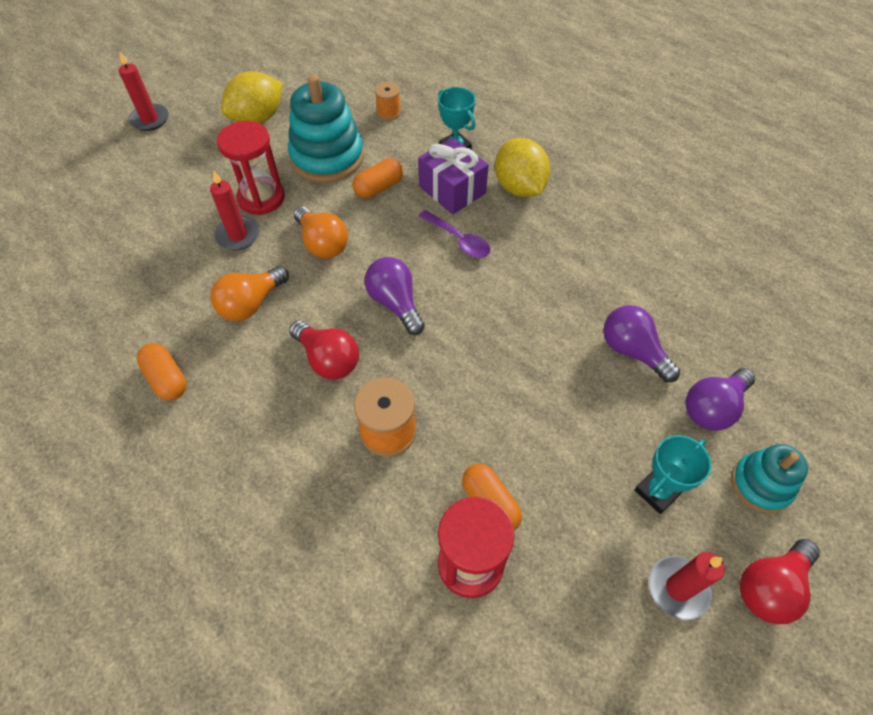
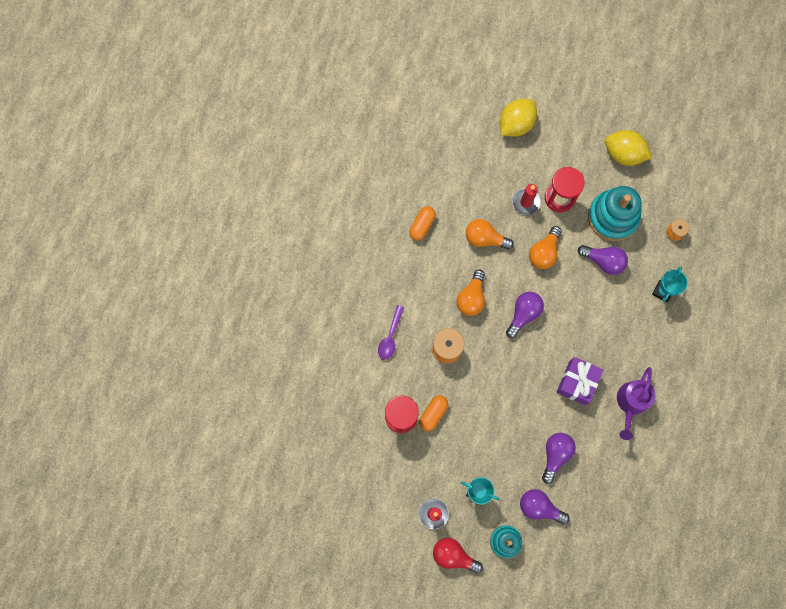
camera: 65 degrees right, 20 degrees up
(150, 119) = (587, 89): red candle -> none
(328, 359) = (471, 298): red light bulb -> orange light bulb
(379, 187) = (603, 261): orange capsule -> purple light bulb
(452, 190) = (625, 306): purple gift -> purple gift (577, 382)
(458, 240) = (586, 328): purple spoon -> purple spoon (390, 337)
(519, 187) = (648, 346): yellow lemon -> yellow lemon (516, 124)
(590, 234) = (631, 403): none -> purple watering can

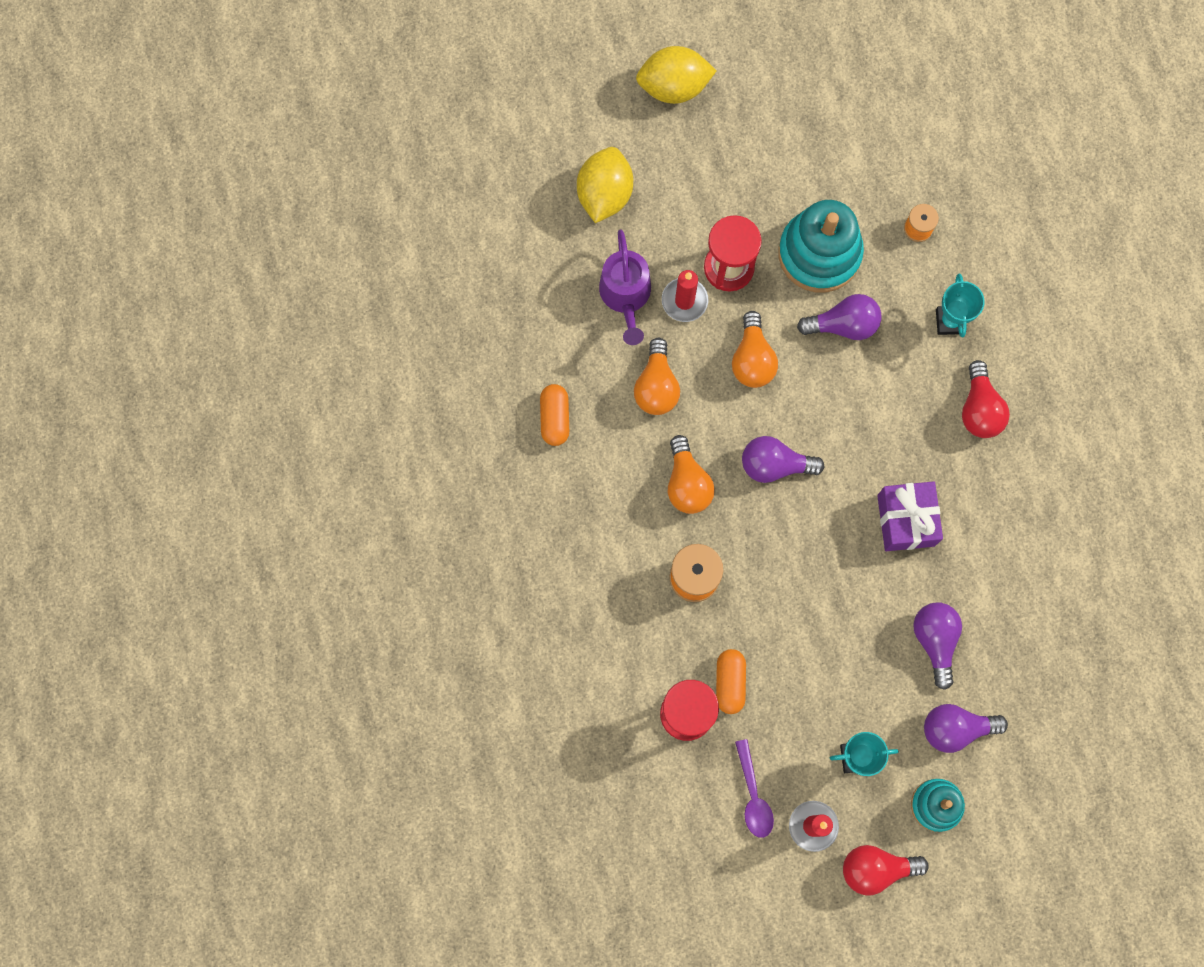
camera: 30 degrees left, 0 degrees up
(390, 337) = (603, 606): purple spoon -> purple spoon (753, 795)
(485, 238) = (656, 386): orange light bulb -> orange light bulb turned 75 degrees counterclockwise
(523, 314) = (774, 465): purple light bulb -> purple light bulb turned 90 degrees counterclockwise
(623, 154) = (782, 154): yellow lemon -> yellow lemon (674, 87)
(631, 403) = (997, 506): purple watering can -> purple watering can (626, 296)
(651, 346) = (979, 409): none -> red light bulb

